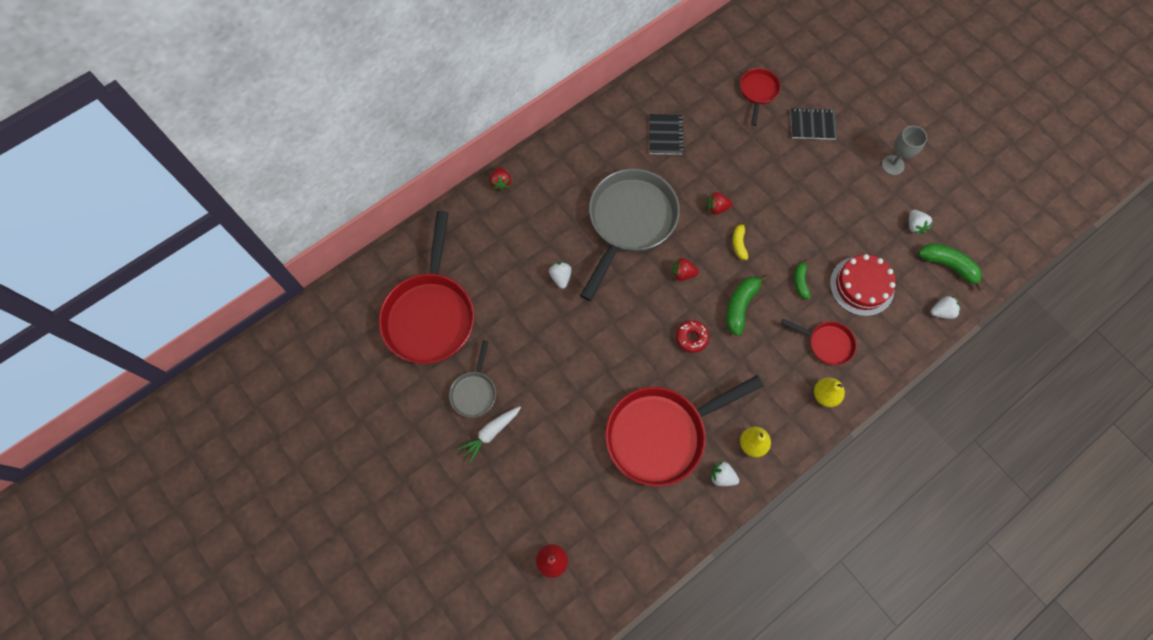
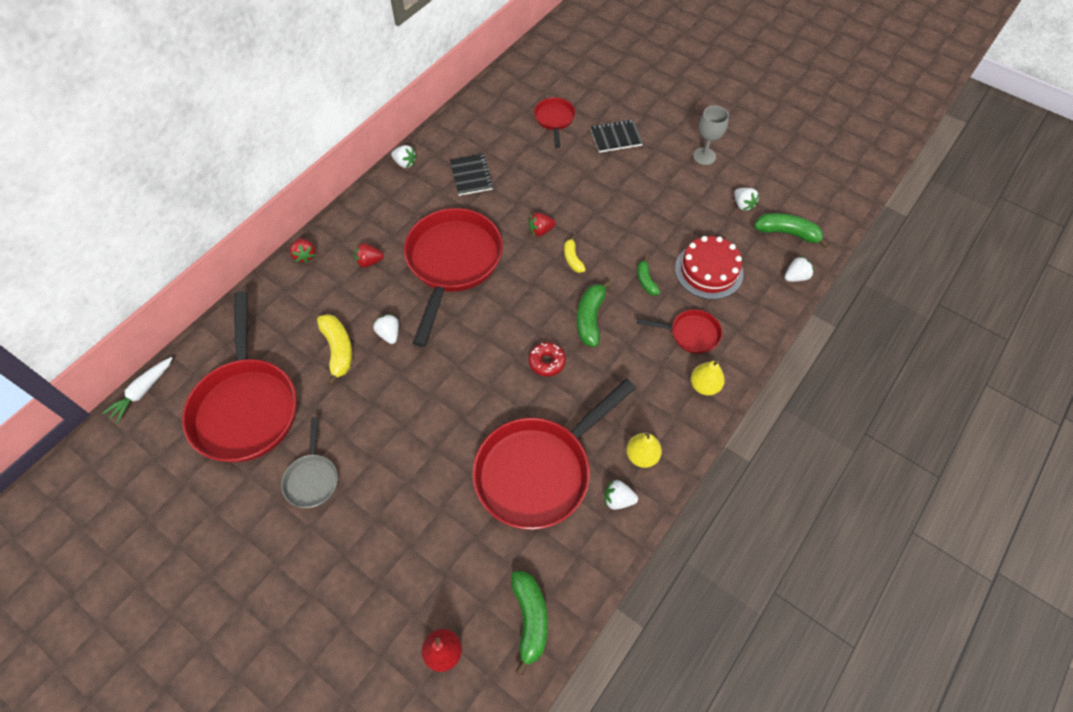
camera: 15 degrees left, 10 degrees down
(491, 433) = (340, 520): white carrot -> white carrot (143, 392)
(514, 282) = (338, 350): none -> yellow banana
(607, 108) = (405, 163): none -> white strawberry
(625, 554) = (530, 619): none -> green banana
(629, 222) = (452, 263): grey pan -> red pan
(682, 273) = (521, 300): red strawberry -> red strawberry (369, 262)

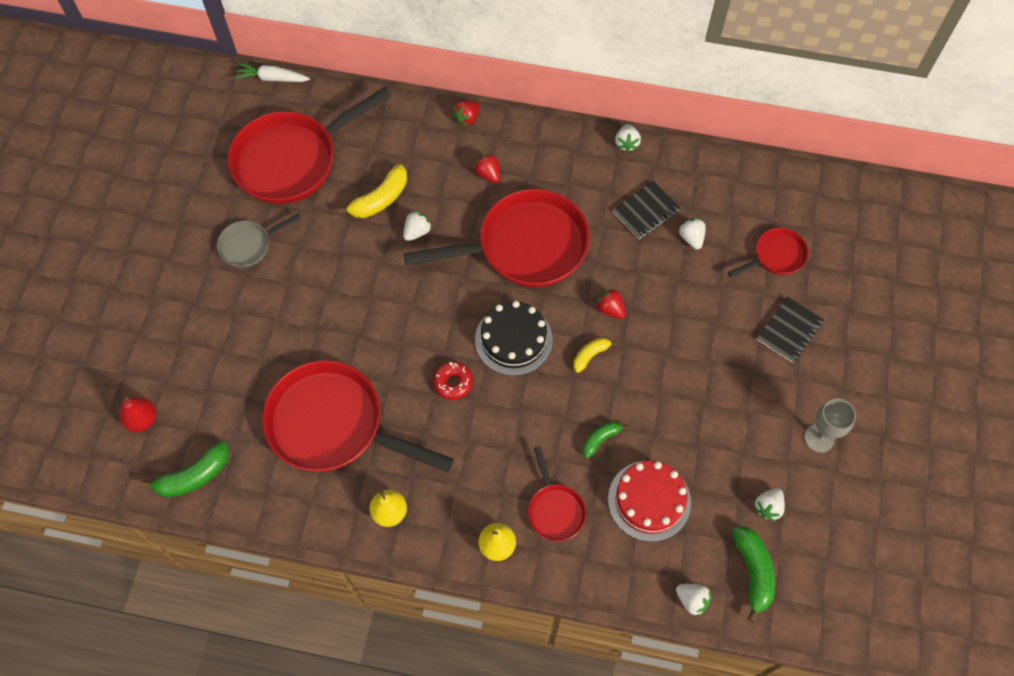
camera: 65 degrees right, 5 degrees up
(531, 304) = (513, 339): none -> black cake
(590, 318) = (524, 402): green banana -> none
(616, 137) = (789, 330): black notebook -> black notebook turned 75 degrees clockwise
(618, 499) = (334, 507): white strawberry -> white strawberry (691, 238)

